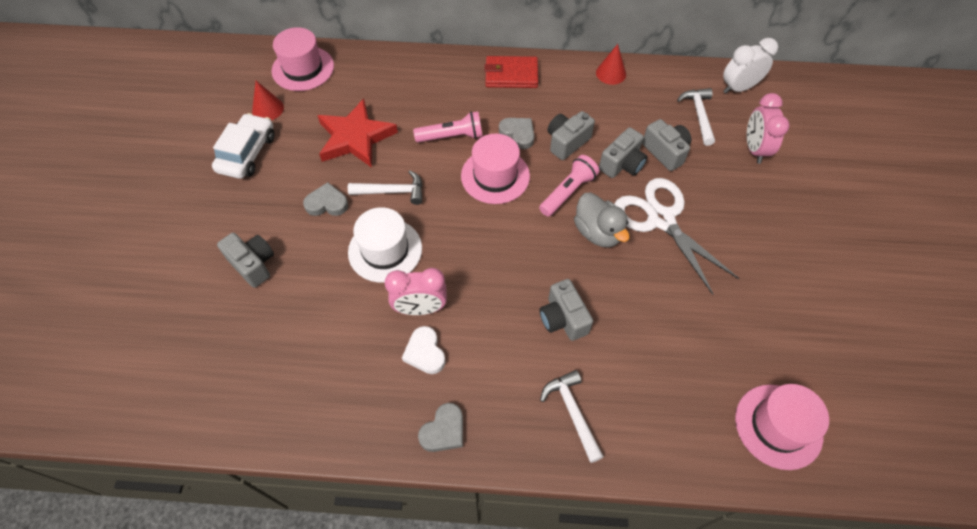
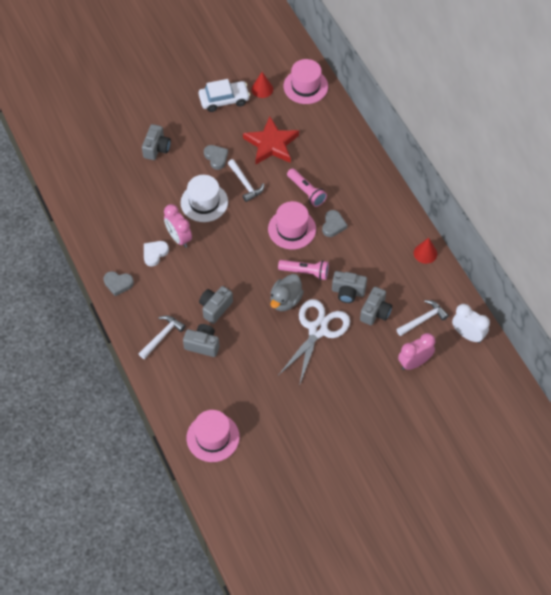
camera: 60 degrees right, 0 degrees up
(511, 75) = (381, 197): red wallet -> none
(567, 142) = (345, 254): grey camera -> grey camera (202, 345)

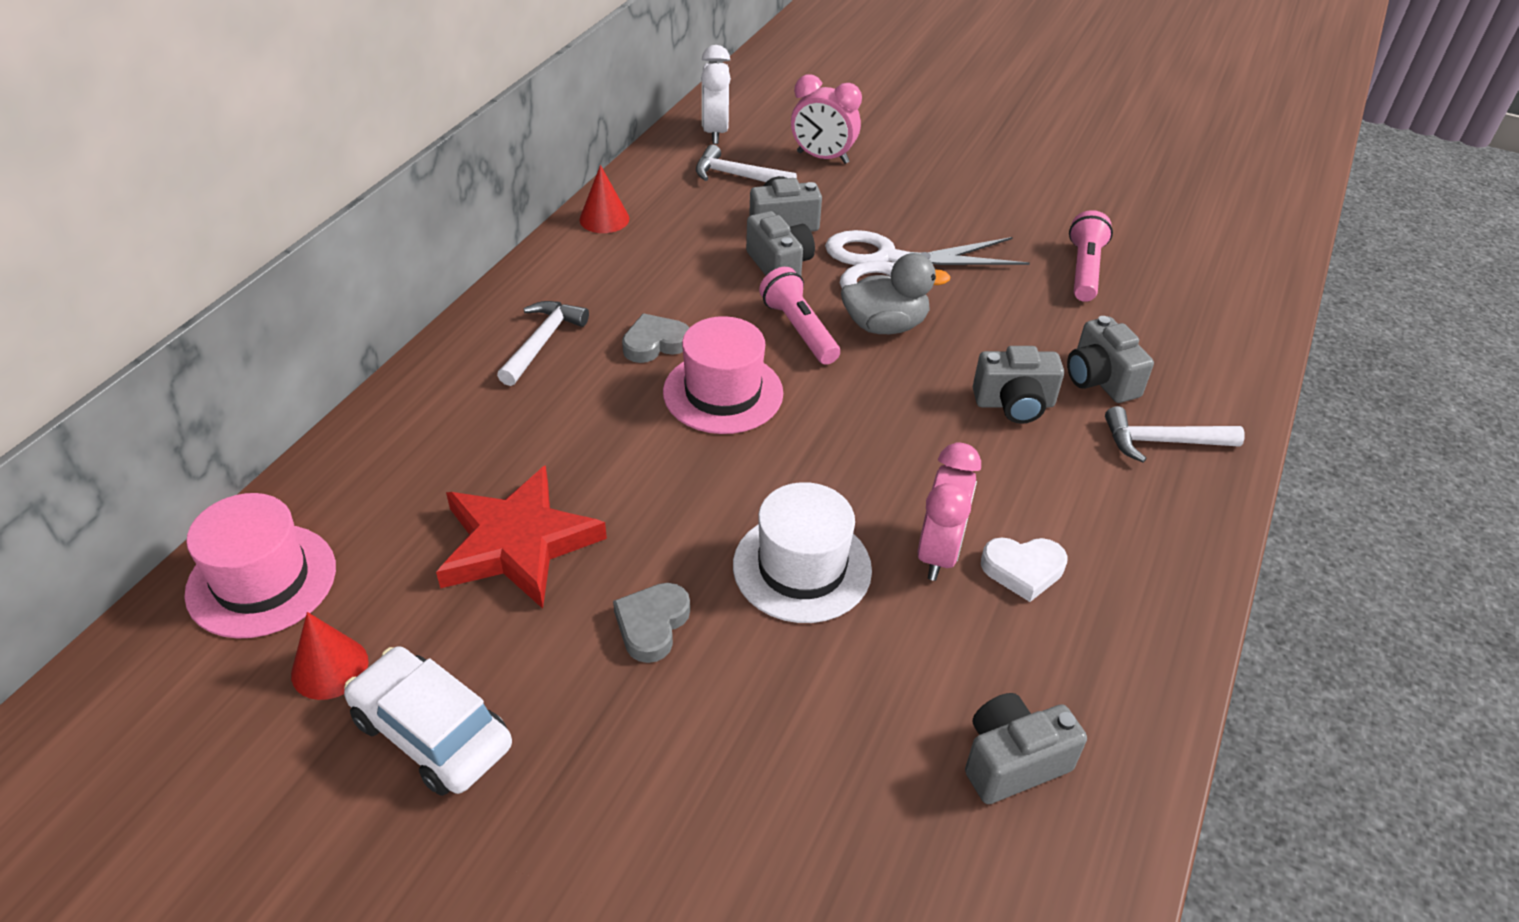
camera: 130 degrees left, 15 degrees down
(118, 284) = (1163, 585): grey heart -> none
(156, 148) = (737, 781): grey camera -> grey camera (1012, 762)
(213, 437) = (1215, 284): pink hat -> none
(245, 184) = (679, 525): white hammer -> white hammer (542, 342)
(306, 192) = (607, 417): pink flashlight -> pink flashlight (1084, 270)

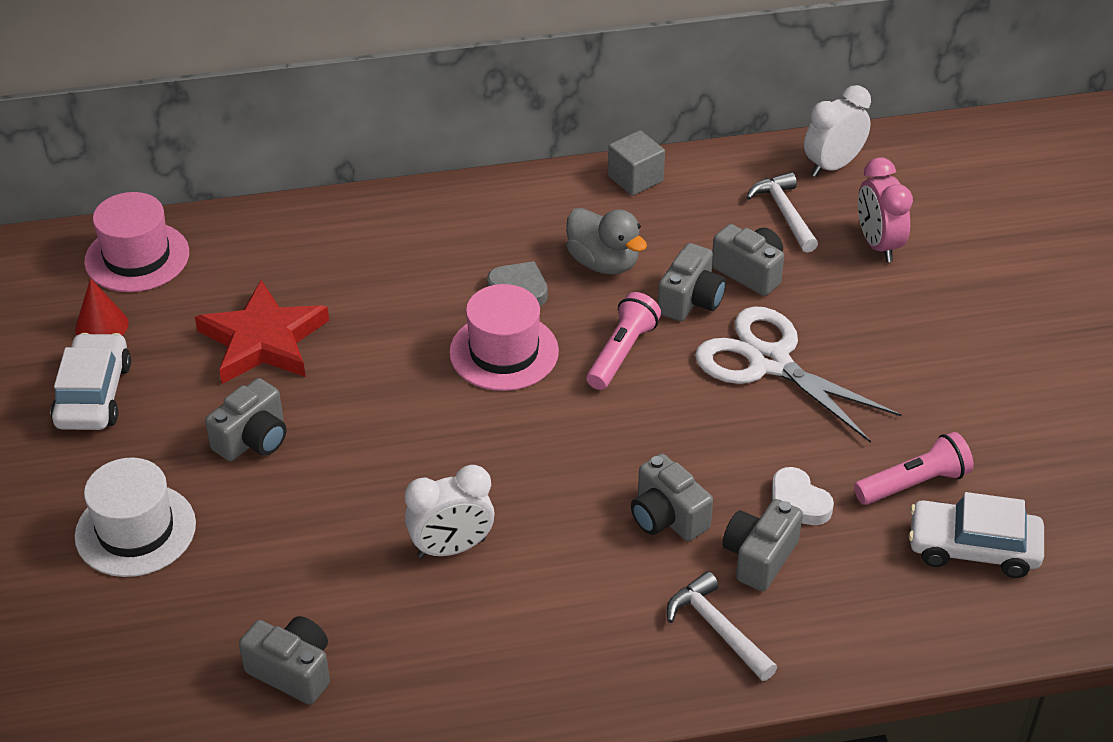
camera: 55 degrees right, 0 degrees up
(542, 342) = (459, 235): white hammer -> none
(604, 219) = (635, 179): red cone -> grey cube
(652, 625) = (253, 439): grey heart -> grey camera
(802, 567) = (369, 484): white hat -> white hat (135, 530)
(885, 326) = (682, 397): grey duck -> grey duck (603, 263)
(939, 553) = (451, 548): pink clock -> white clock
(1023, 570) = (479, 602): white heart -> white heart (797, 502)
(1171, 279) = (973, 548): none -> white car

